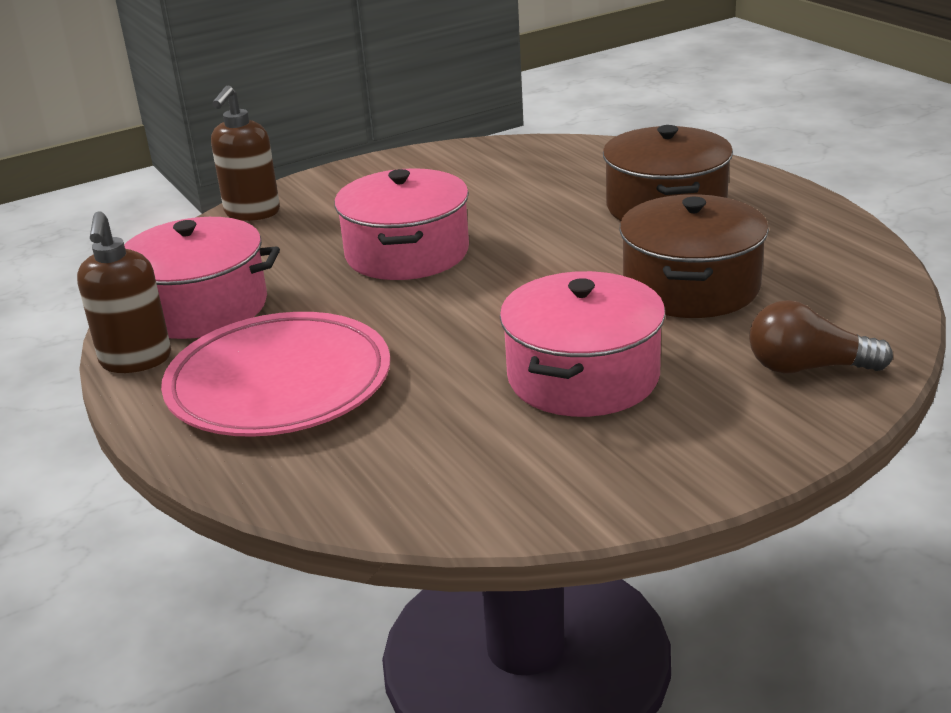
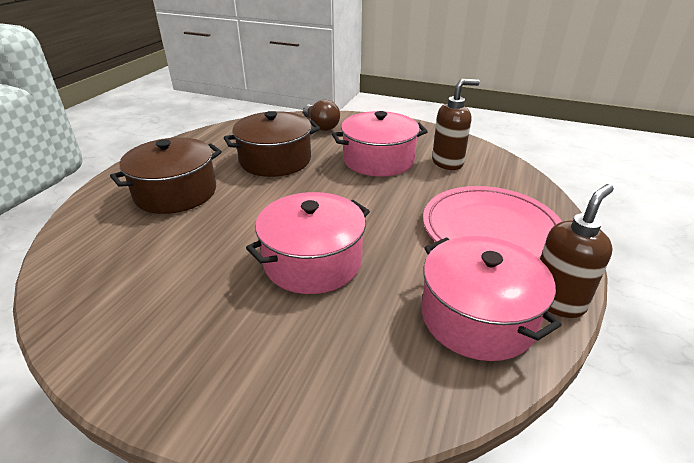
camera: 130 degrees left, 5 degrees up
(252, 213) = (313, 413): brown soap dispenser -> brown soap dispenser (448, 163)

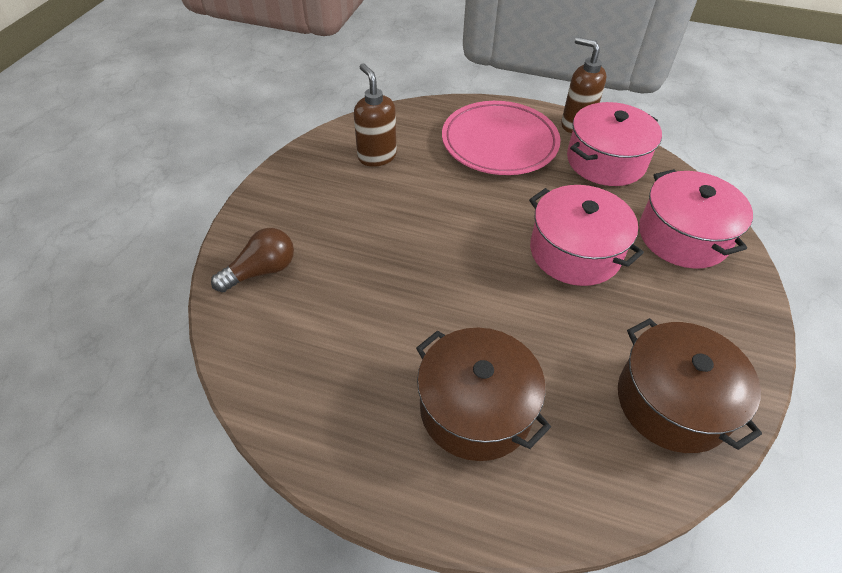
camera: 95 degrees left, 15 degrees up
(275, 160) = (375, 310): brown pot -> brown pot (672, 402)
(378, 160) = (371, 209): pink pot -> pink pot (683, 236)

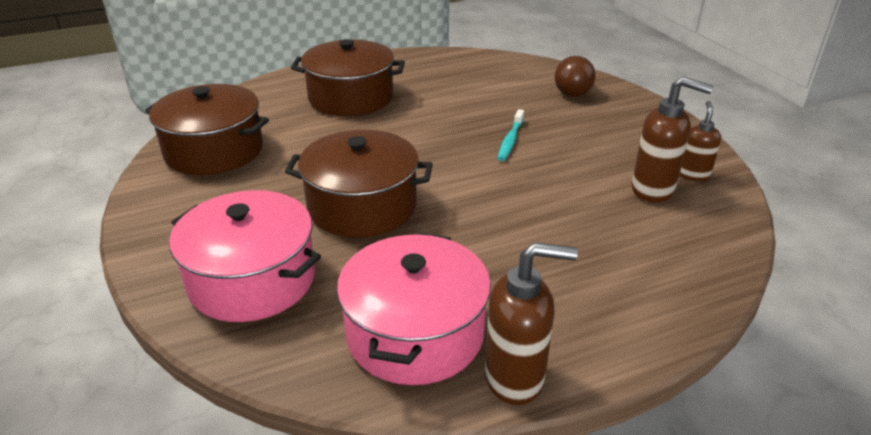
camera: 140 degrees right, 15 degrees down
(336, 151) = (693, 174): none -> brown soap dispenser
(401, 247) = (510, 140): none -> turquoise toothbrush
(499, 143) = (570, 278): pink plate -> none
(575, 252) = (362, 206): pink pot -> brown pot

